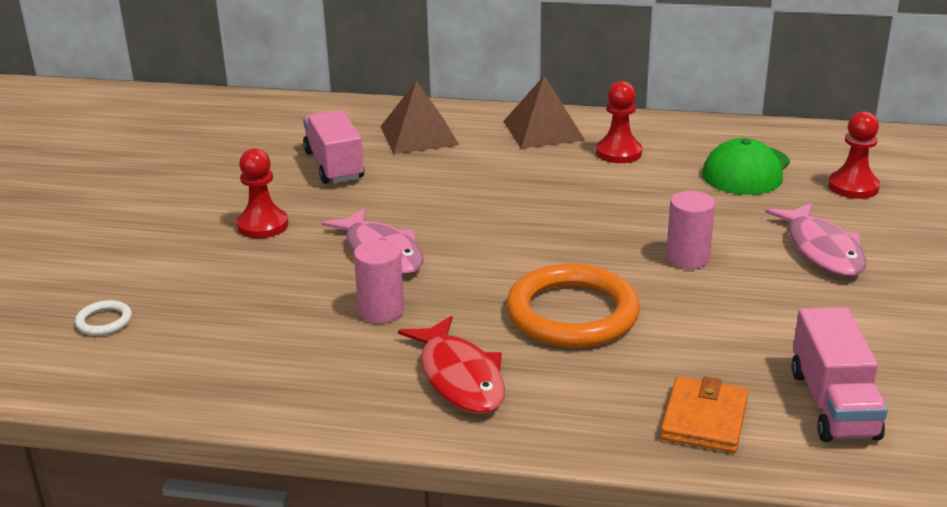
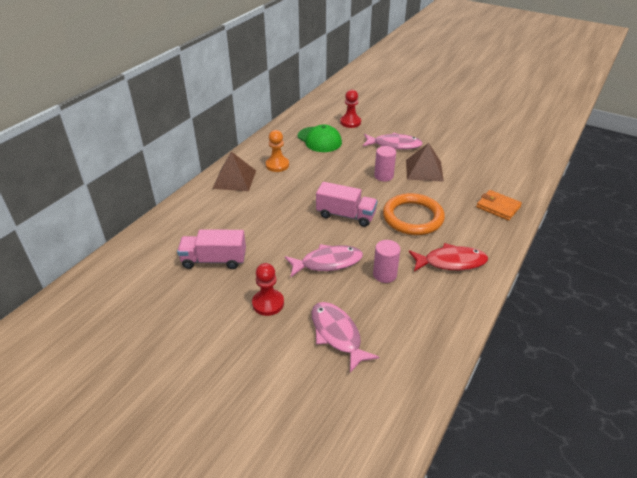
camera: 70 degrees left, 10 degrees up
(104, 321) = (344, 394): white ring -> none
(219, 293) = (337, 334): none -> pink fish
(419, 135) = (203, 220): brown pyramid -> brown pyramid (424, 170)
(618, 153) = (277, 165): red pawn -> orange pawn
(833, 404) = (496, 177): pink truck -> pink truck (346, 215)

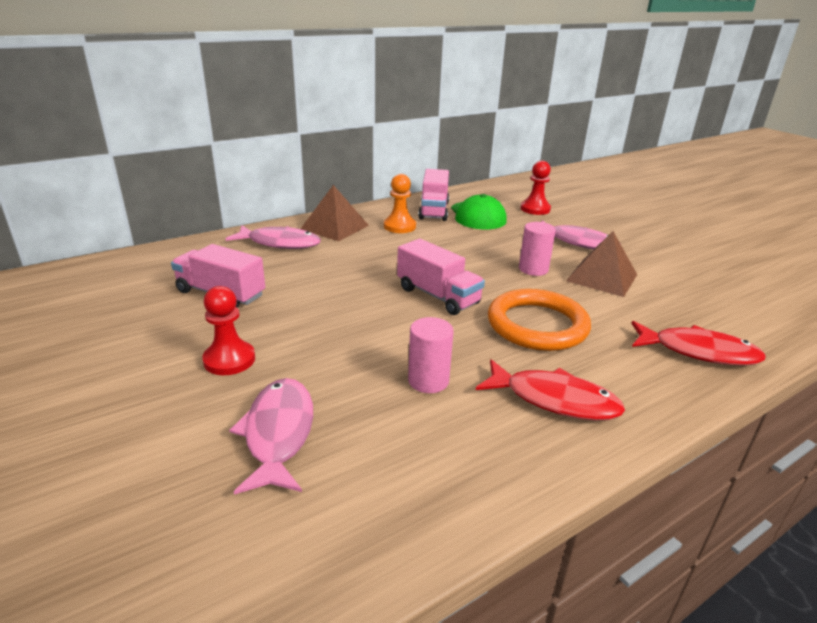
camera: 25 degrees right, 10 degrees down
(287, 143) = (434, 210): none -> pink truck
(327, 263) = (359, 340): pink fish -> pink fish (280, 243)
(498, 207) = (698, 352): orange wallet -> red fish

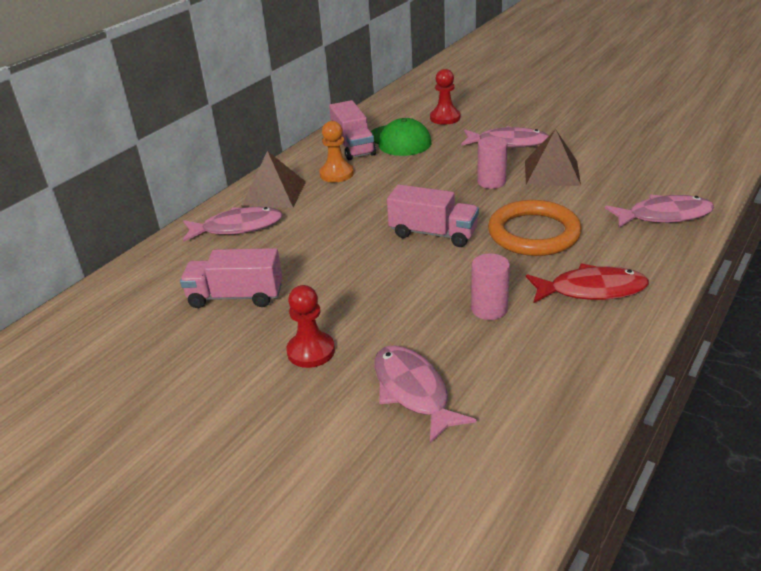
camera: 20 degrees left, 5 degrees up
(698, 352) = (664, 216): red fish -> pink fish

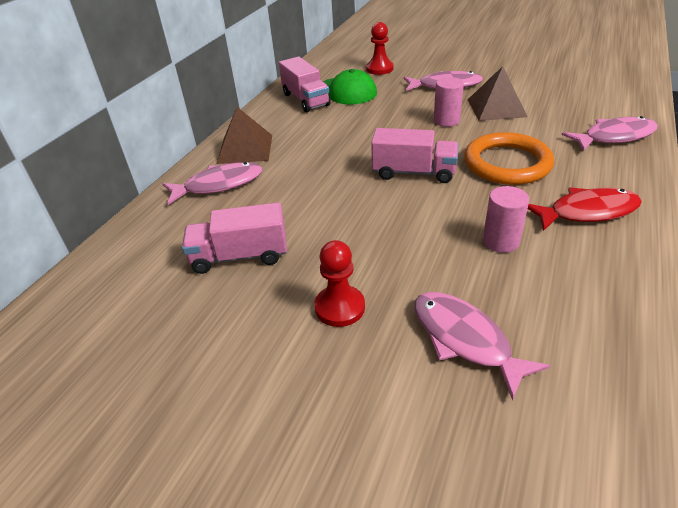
camera: 10 degrees left, 5 degrees up
(336, 174) = (299, 125): orange pawn -> none

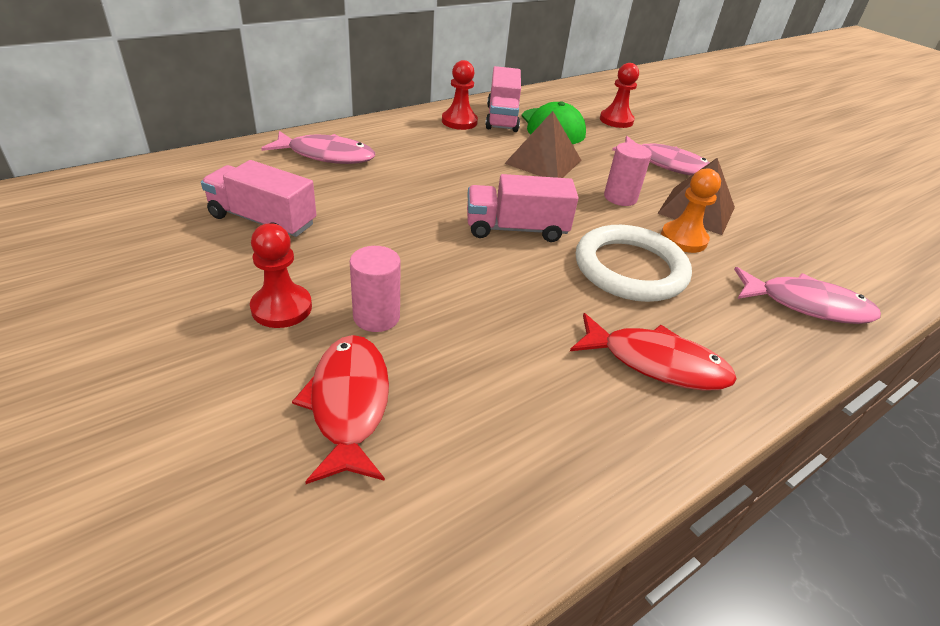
camera: 25 degrees right, 0 degrees up
(245, 149) = (389, 136): brown pyramid -> brown pyramid (543, 162)
(280, 115) = (459, 121): none -> red pawn
(414, 172) = (516, 229): pink truck -> pink truck turned 135 degrees clockwise
(465, 339) = (349, 404): pink fish -> red fish
(500, 241) = (514, 337): pink cylinder -> pink cylinder (376, 317)
(507, 163) = (630, 268): orange ring -> white ring
(511, 130) = (683, 239): none -> orange pawn

